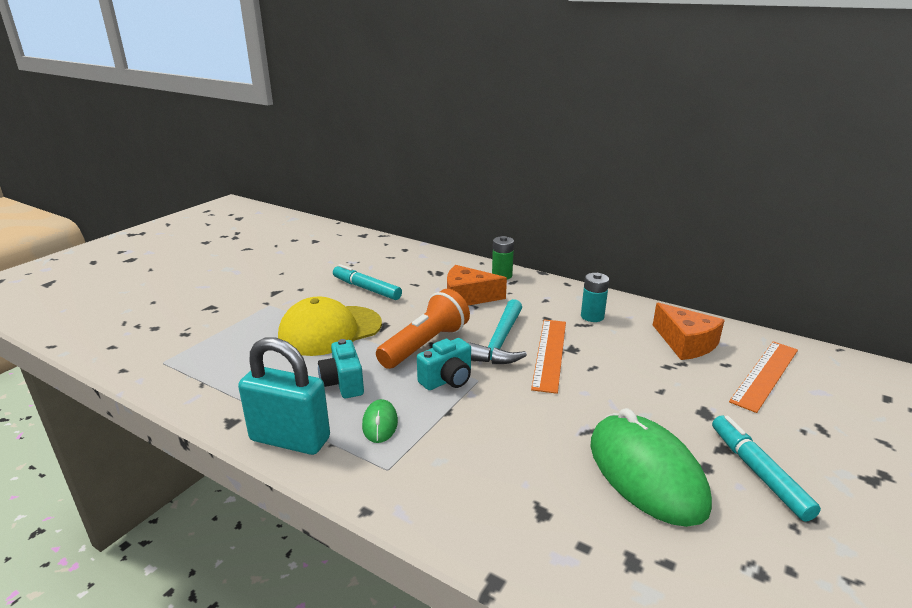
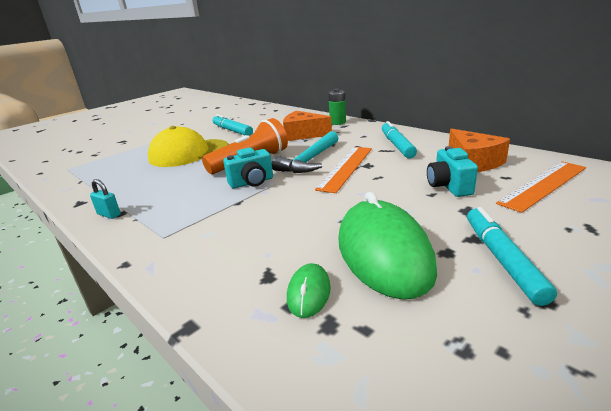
camera: 15 degrees right, 0 degrees up
(290, 439) = (109, 214): turquoise padlock -> turquoise padlock, size x0.42
(343, 383) = (173, 183): turquoise camera -> turquoise camera (448, 186)
(380, 424) = (180, 208): green mouse -> green mouse (309, 293)
(592, 316) = (397, 145): turquoise battery -> turquoise marker

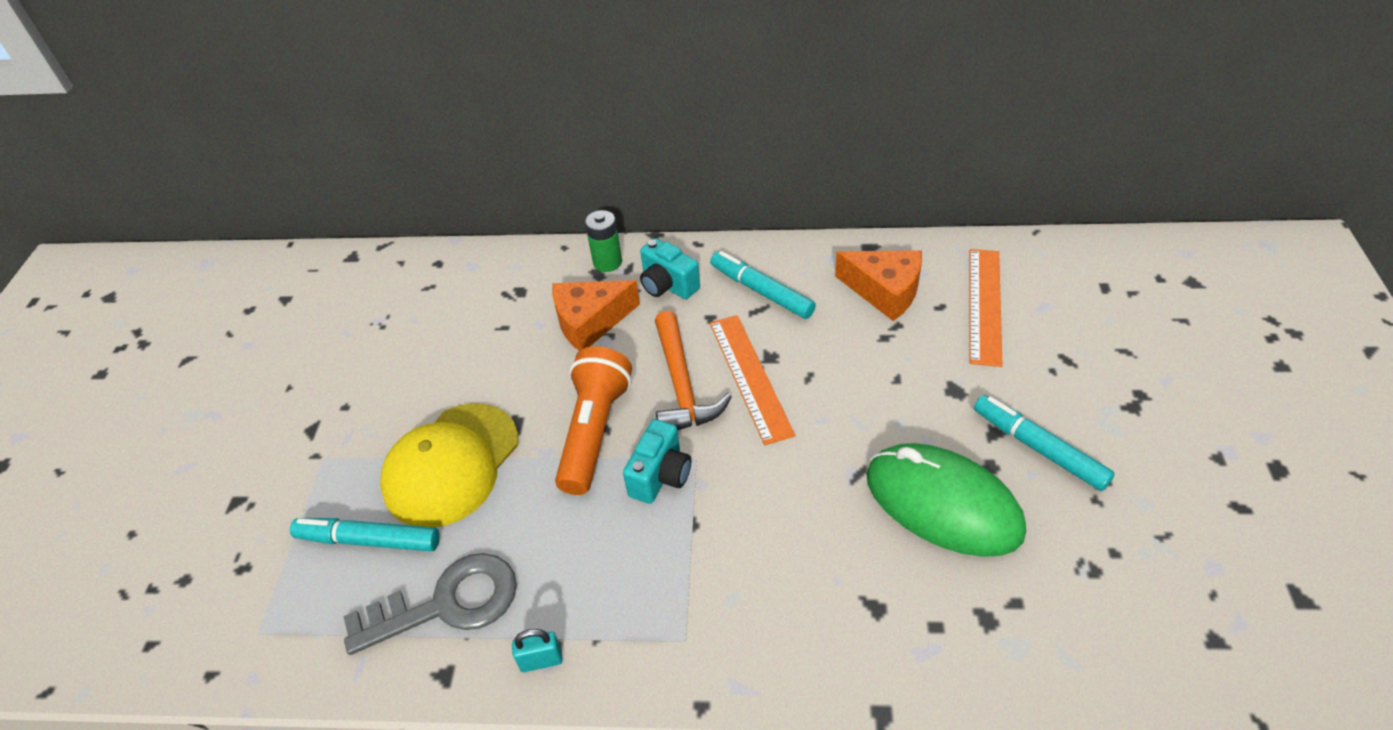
camera: 40 degrees left, 20 degrees up
(118, 185) = (447, 604): none -> grey key
(232, 131) = (441, 365): turquoise marker -> turquoise marker (369, 540)
(309, 161) = (682, 385): turquoise hammer -> orange hammer
(309, 293) = (934, 599): green mouse -> none
(448, 186) = (901, 355): turquoise camera -> turquoise camera (668, 285)

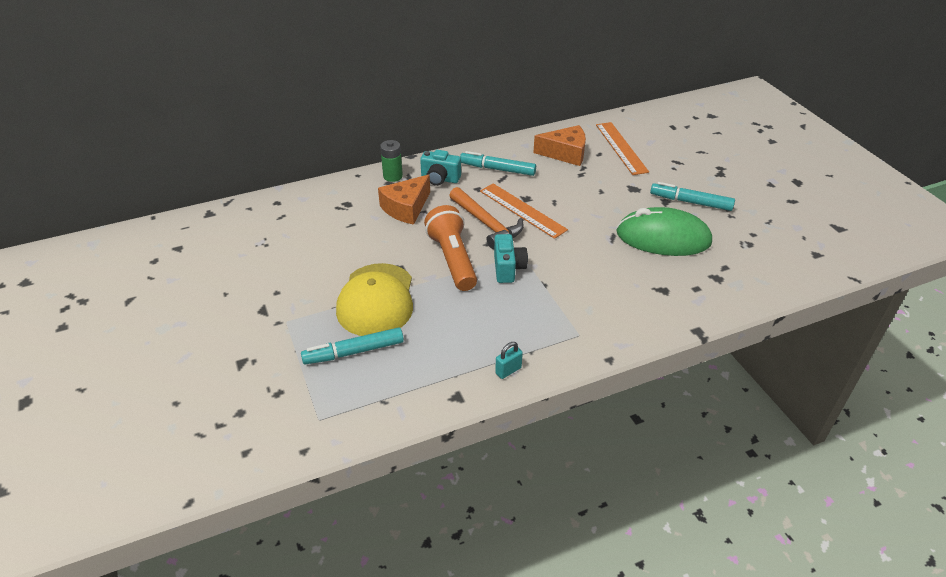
camera: 30 degrees left, 5 degrees down
(447, 604) = (431, 365): grey key -> none

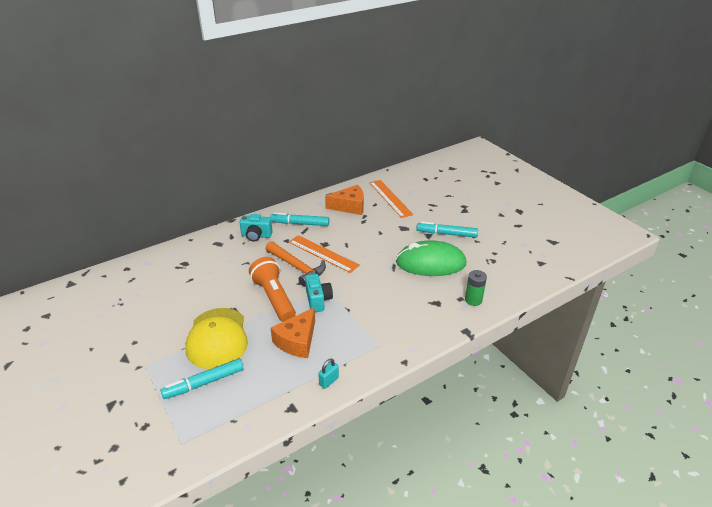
camera: 10 degrees left, 5 degrees down
(393, 176) = (219, 237): green battery -> green battery (473, 300)
(406, 208) = (232, 261): orange cheese -> orange cheese (297, 341)

